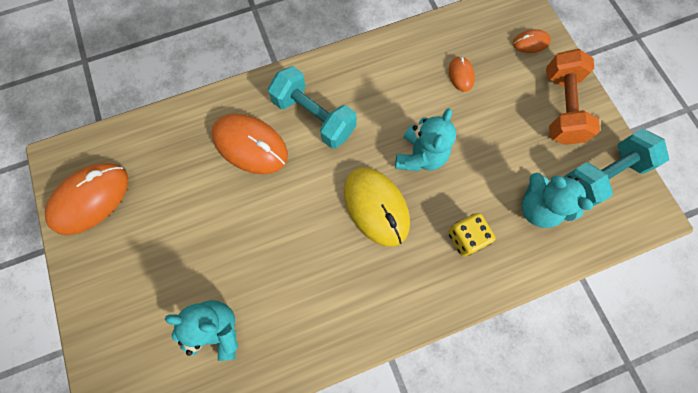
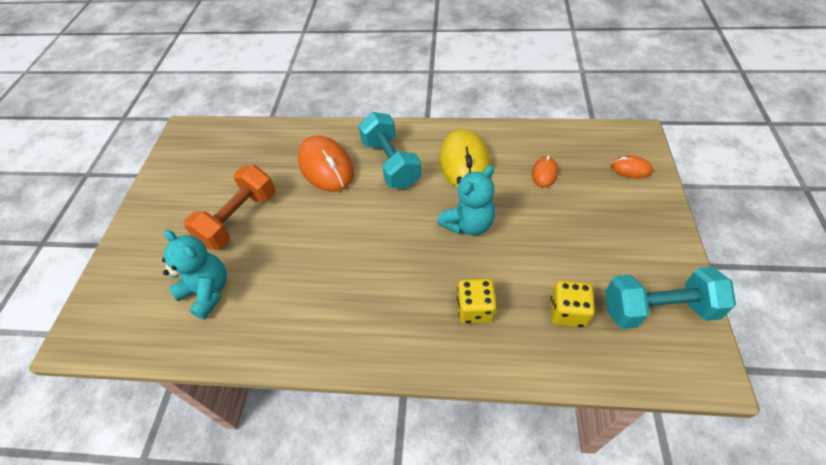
camera: 30 degrees right, 20 degrees down
(91, 199) = (186, 163): orange mouse -> none
(376, 207) = (403, 250): yellow mouse -> yellow mouse (464, 163)
(538, 208) = (567, 312): turquoise teddy bear -> yellow dice
(561, 107) = (638, 232): orange dumbbell -> orange dumbbell (239, 219)

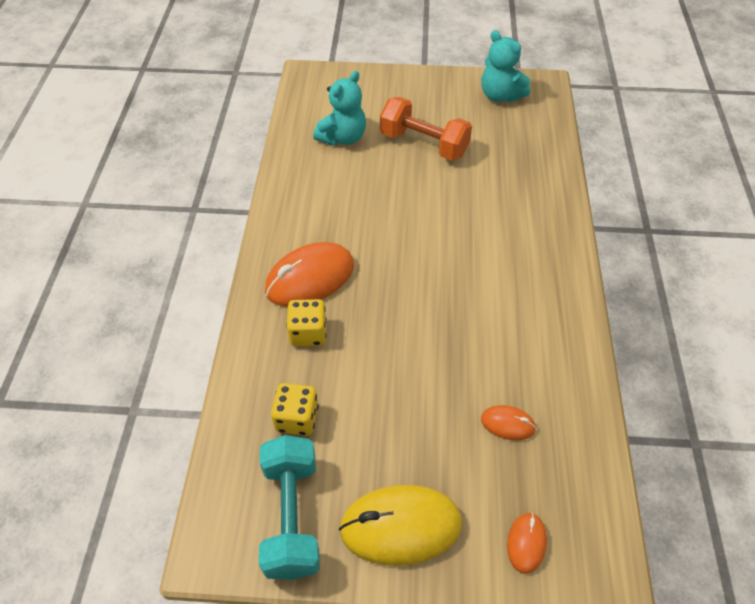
camera: 85 degrees right, 0 degrees up
(326, 167) = (500, 201): orange mouse -> orange mouse (310, 278)
(391, 163) = (511, 258): turquoise dumbbell -> none
(464, 163) = (519, 333): yellow mouse -> yellow mouse (400, 526)
(468, 224) = (419, 332): turquoise teddy bear -> turquoise teddy bear (500, 95)

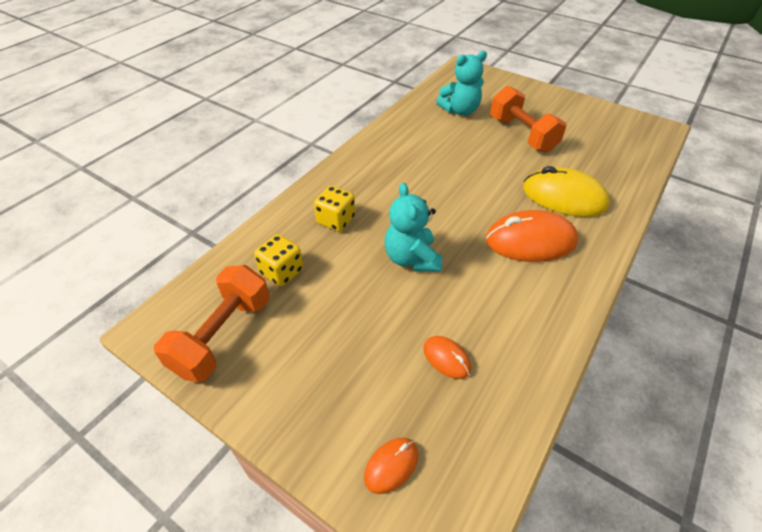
camera: 30 degrees right, 5 degrees down
(292, 516) = (223, 336): turquoise dumbbell -> orange dumbbell
(310, 278) = (366, 186): orange mouse -> orange mouse (530, 241)
(400, 526) = (295, 388): yellow mouse -> yellow mouse (563, 197)
(500, 95) = (613, 124): turquoise teddy bear -> turquoise teddy bear (411, 258)

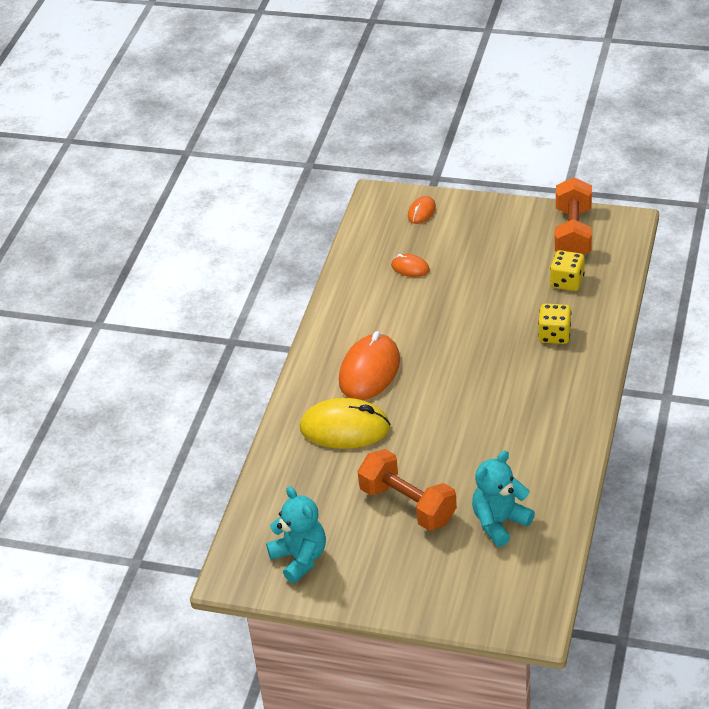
camera: 165 degrees right, 5 degrees down
(411, 258) = (467, 324): turquoise teddy bear -> turquoise teddy bear (300, 558)
(530, 241) = (369, 371): orange mouse -> orange mouse turned 45 degrees counterclockwise

